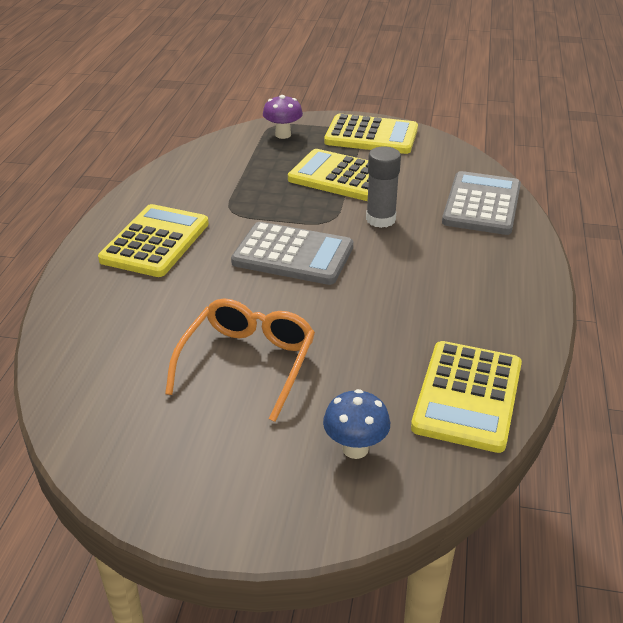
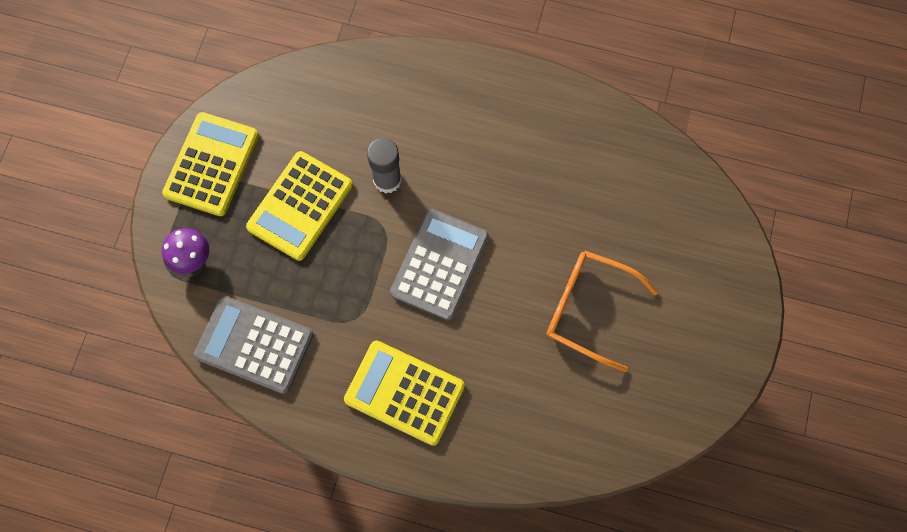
camera: 85 degrees left, 35 degrees up
(355, 448) = (682, 239): blue mushroom -> none
(467, 396) = (632, 155): yellow calculator -> none
(482, 204) = (371, 86): grey calculator -> grey calculator (254, 345)

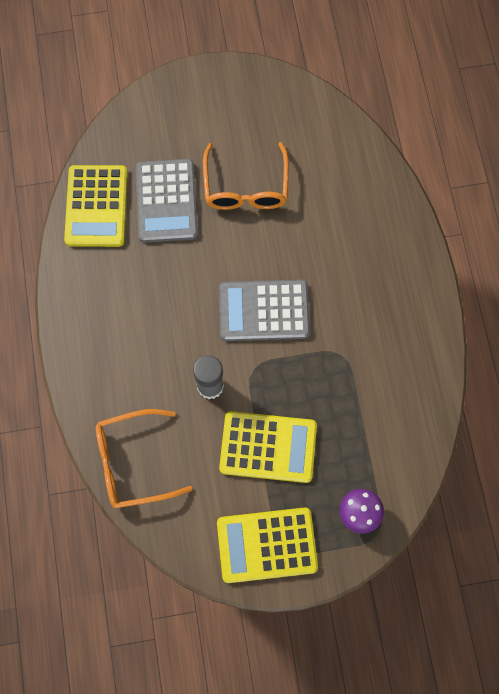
camera: 115 degrees left, 0 degrees up
(254, 345) = (402, 423): grey calculator -> grey calculator (166, 201)
(349, 83) = (133, 462): none -> orange glasses
(404, 392) = (379, 290): yellow calculator -> yellow calculator (96, 206)

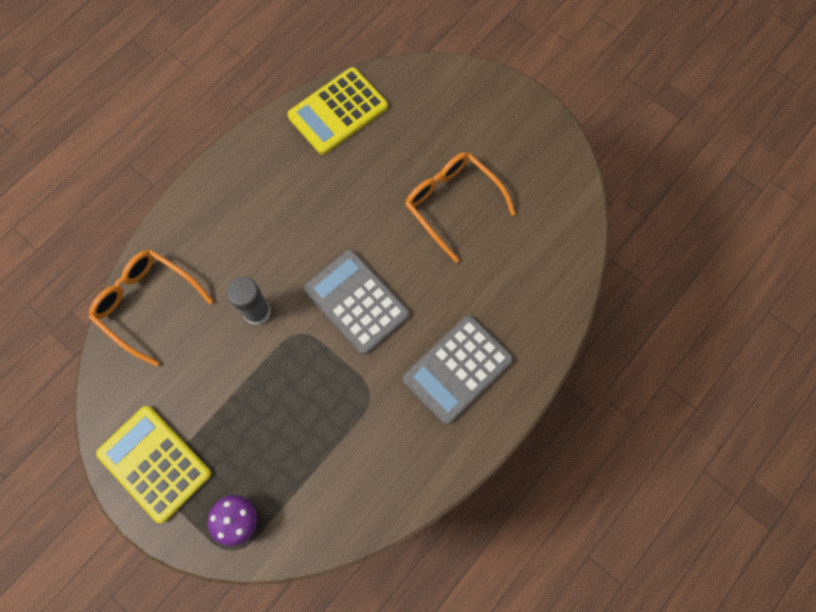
camera: 50 degrees right, 0 degrees up
(166, 201) = (387, 156): grey calculator -> grey calculator (457, 369)
(246, 187) = (452, 204): orange glasses -> orange glasses turned 90 degrees clockwise
(268, 447) = (240, 398): yellow calculator -> none

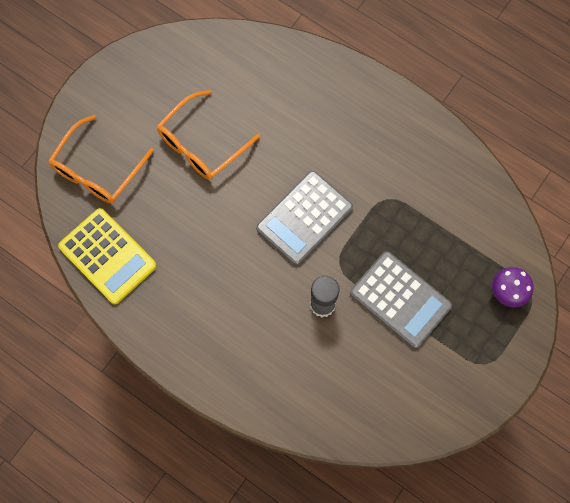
camera: 95 degrees left, 0 degrees up
(147, 304) = (325, 409): orange glasses -> orange glasses (97, 169)
(155, 463) = (471, 373): yellow calculator -> none
(457, 369) = (356, 130): grey calculator -> grey calculator (400, 300)

